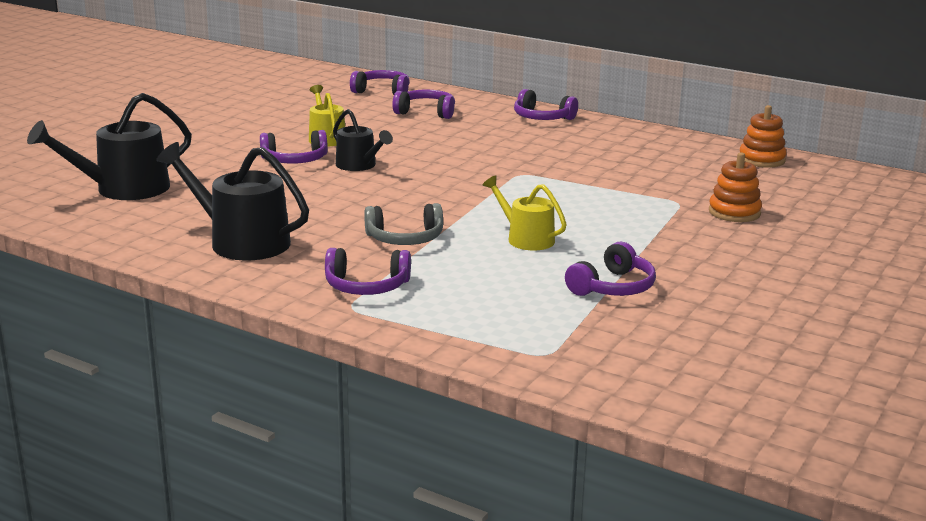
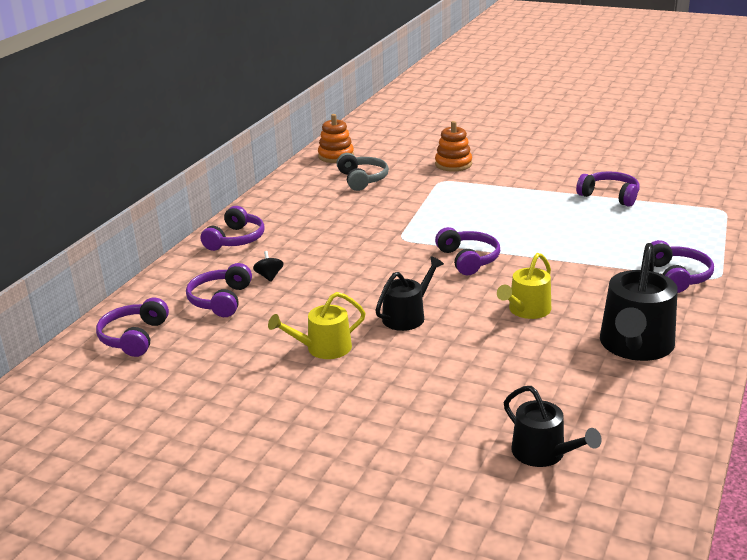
camera: 95 degrees left, 5 degrees up
(124, 189) = (543, 453): black watering can -> black watering can, size x0.61
(295, 160) = (404, 356): purple headphones -> purple headphones (468, 259)
(405, 239) = (577, 272): grey headphones -> grey headphones (362, 179)
(461, 126) = (269, 276): none -> black spinning top
(526, 238) = (545, 227): yellow watering can -> yellow watering can (526, 310)

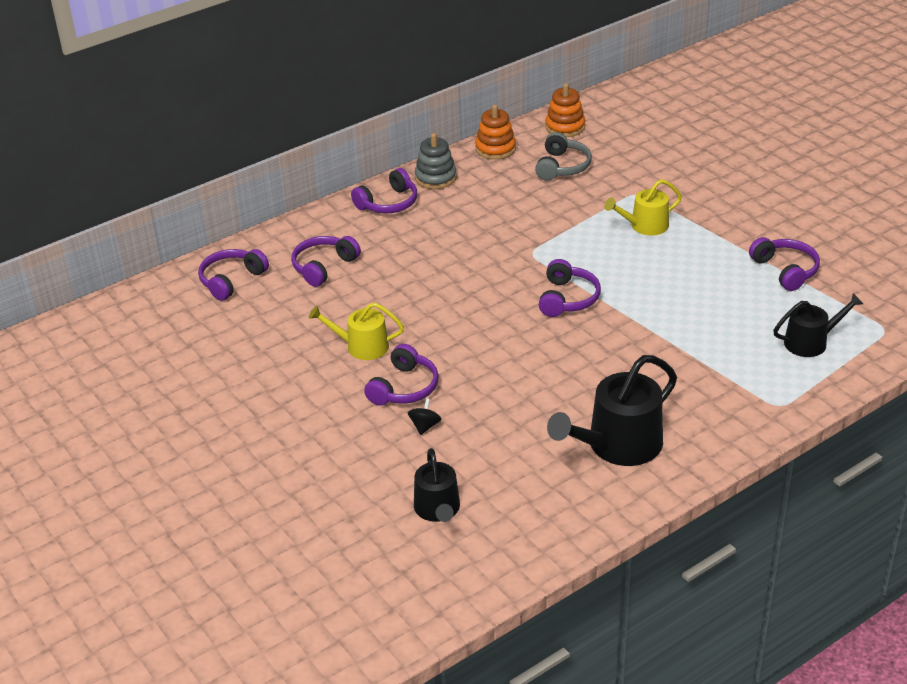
camera: 30 degrees right, 10 degrees up
(261, 212) = (435, 178): none -> grey stacking toy
(269, 276) = (382, 255): black spinning top -> black spinning top (425, 426)
(407, 316) = (456, 340): black watering can -> black watering can (810, 342)
(453, 164) = (669, 175): orange stacking toy -> orange stacking toy (495, 149)
(526, 310) = (563, 373): yellow watering can -> yellow watering can (645, 226)
(678, 276) = (742, 389): purple headphones -> purple headphones (404, 388)

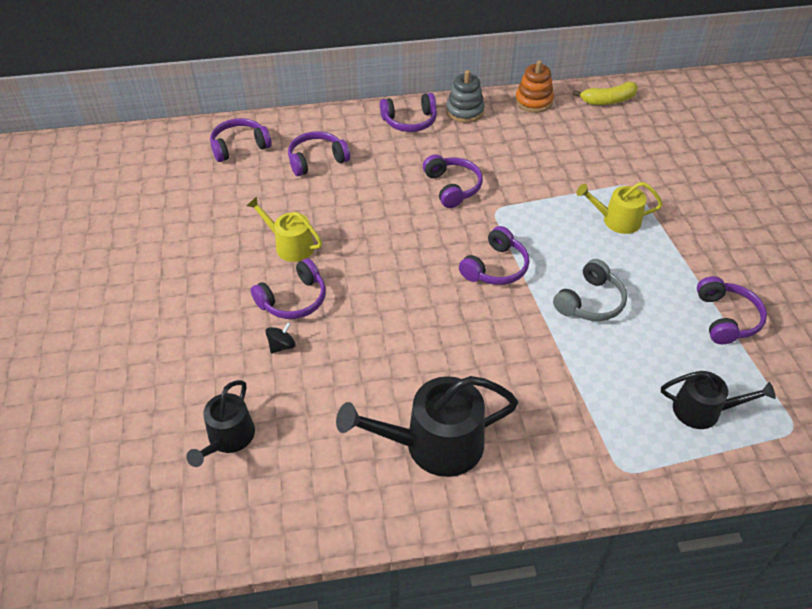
camera: 25 degrees right, 10 degrees up
(477, 247) = (452, 187): none -> purple headphones
(562, 167) = (580, 137): grey headphones -> grey headphones (590, 302)
(565, 127) = (608, 100): orange stacking toy -> yellow banana

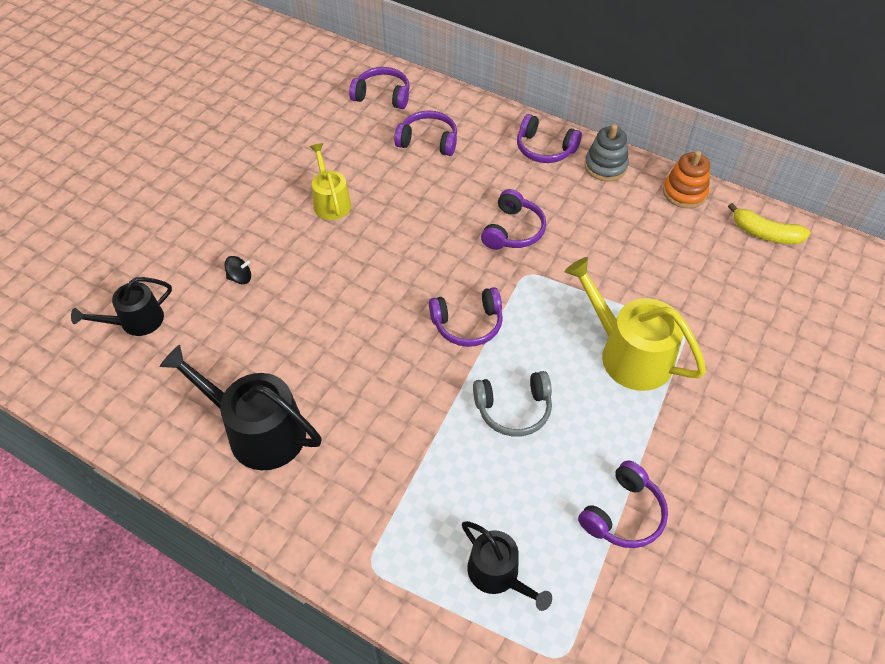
camera: 40 degrees right, 5 degrees up
(294, 300) = (286, 247): purple headphones -> none
(616, 220) = (628, 354): yellow watering can -> yellow watering can, size x1.64

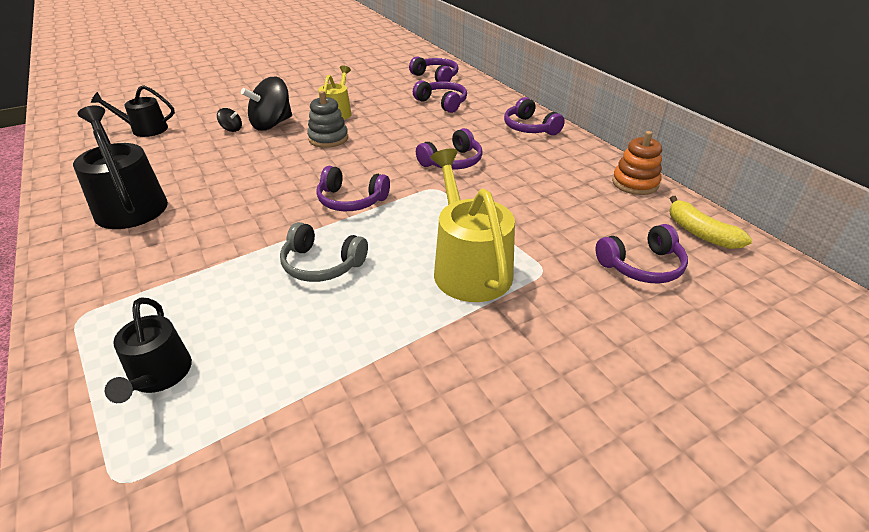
camera: 30 degrees right, 15 degrees down
(277, 251) = (272, 124): none -> black spinning top
(605, 166) = (573, 149): grey stacking toy -> grey stacking toy (328, 138)
(623, 514) = (326, 387): purple headphones -> purple headphones (642, 266)

